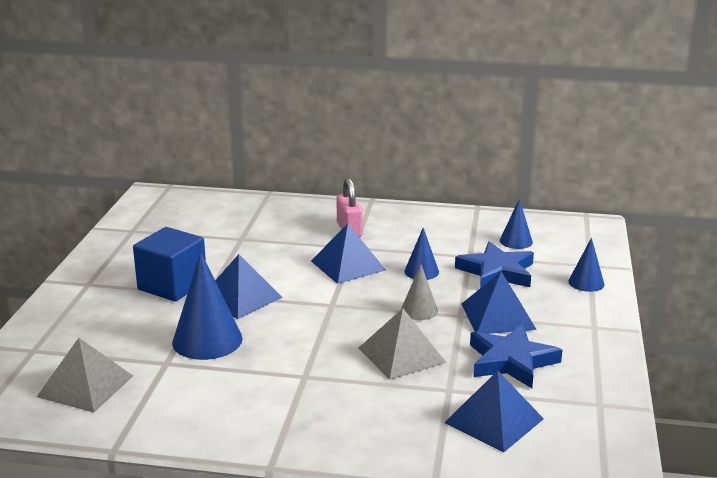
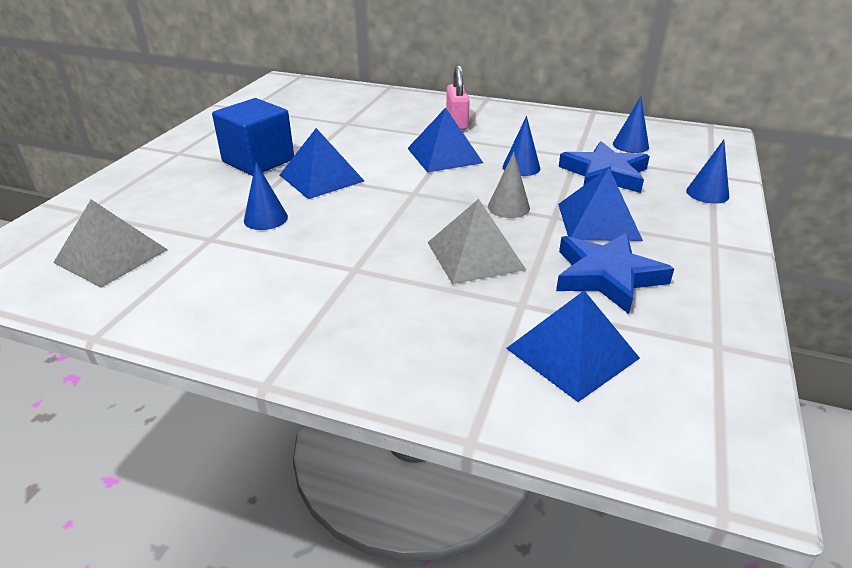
camera: 10 degrees right, 10 degrees up
(207, 340) = (265, 218): blue cone -> blue cone, size x0.56

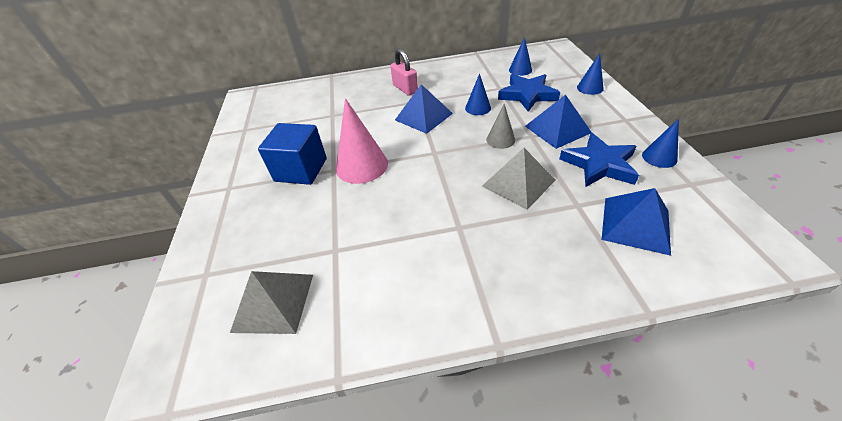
camera: 25 degrees left, 10 degrees up
(265, 218) = (358, 215): blue cone -> blue cone (659, 157)
(321, 178) = (362, 165): blue pyramid -> pink cone

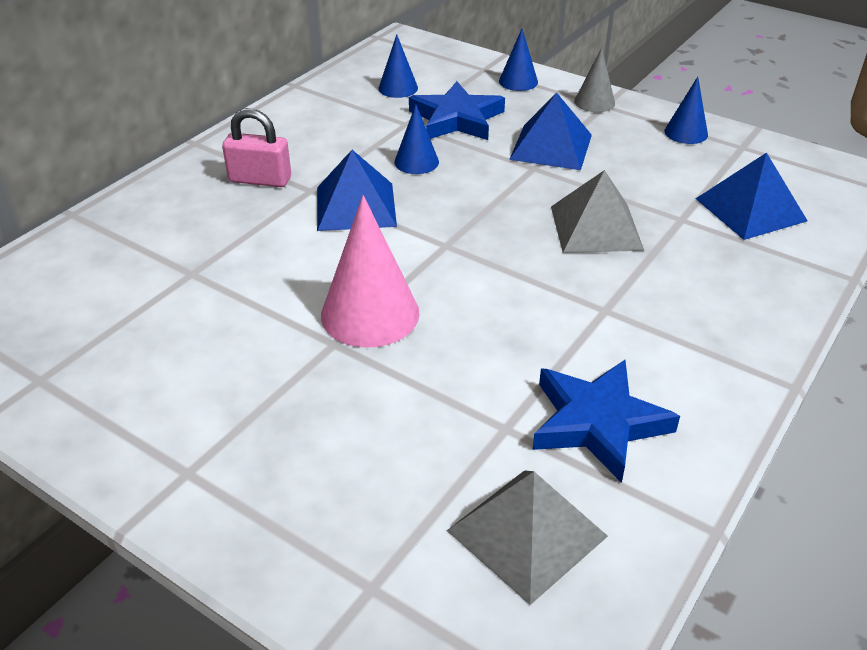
camera: 50 degrees left, 5 degrees down
(301, 170) = (279, 373): blue cube -> none
(500, 139) = (505, 189): grey cone -> grey cone (594, 102)
(599, 164) = (645, 166): blue star -> blue star (598, 423)

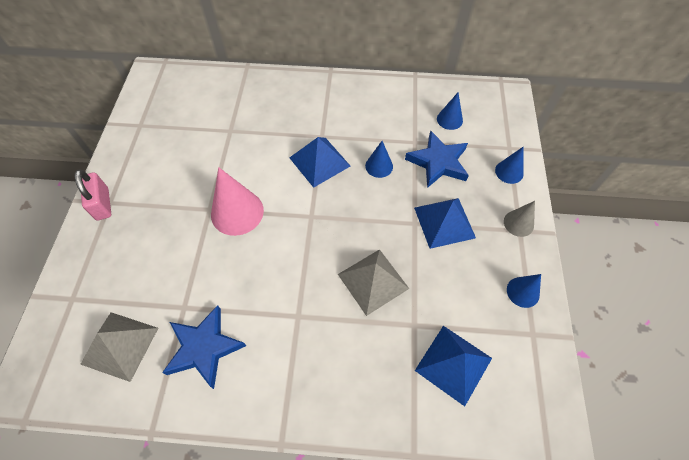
camera: 60 degrees right, 20 degrees up
(260, 180) = (316, 112): pink padlock -> pink padlock (102, 204)

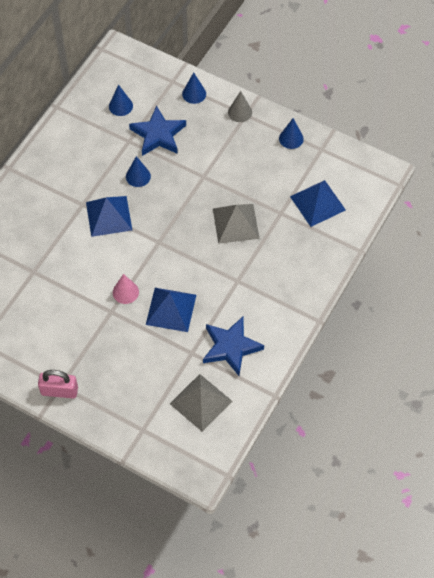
camera: 65 degrees left, 0 degrees up
(237, 212) = (125, 292): pink cone -> pink cone, size x0.56
(444, 222) = (213, 157): blue pyramid -> blue pyramid (171, 309)

